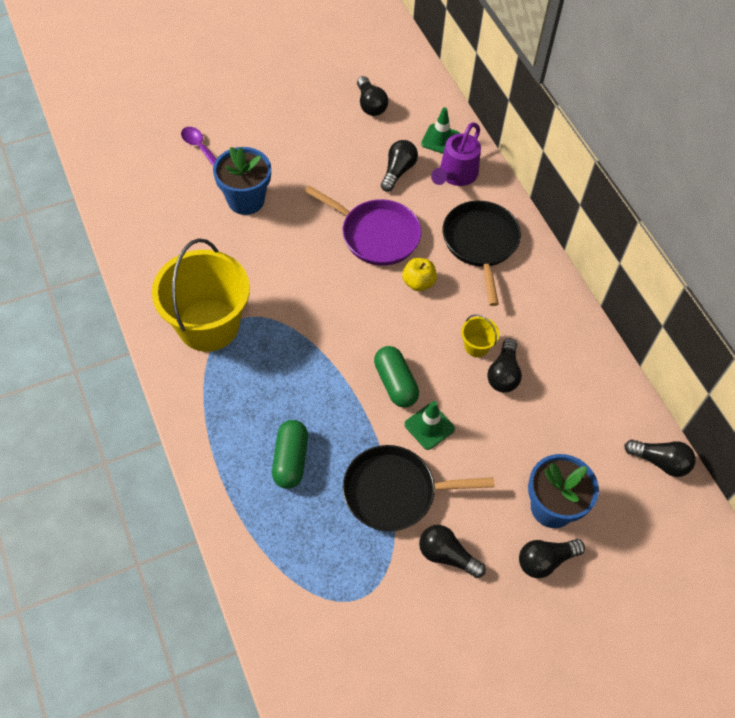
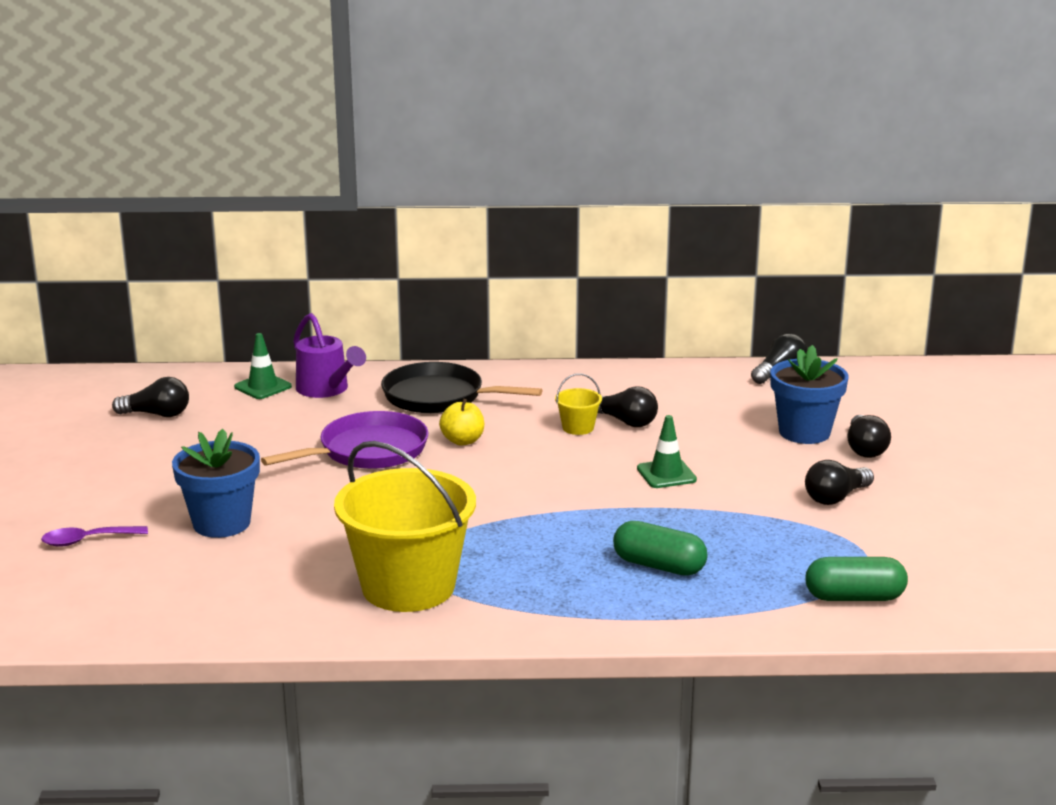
camera: 65 degrees left, 35 degrees down
(394, 492) = (740, 511): black pan -> none
(395, 383) = (594, 481): green capsule -> green capsule (854, 597)
(398, 171) = (284, 419): black light bulb -> none

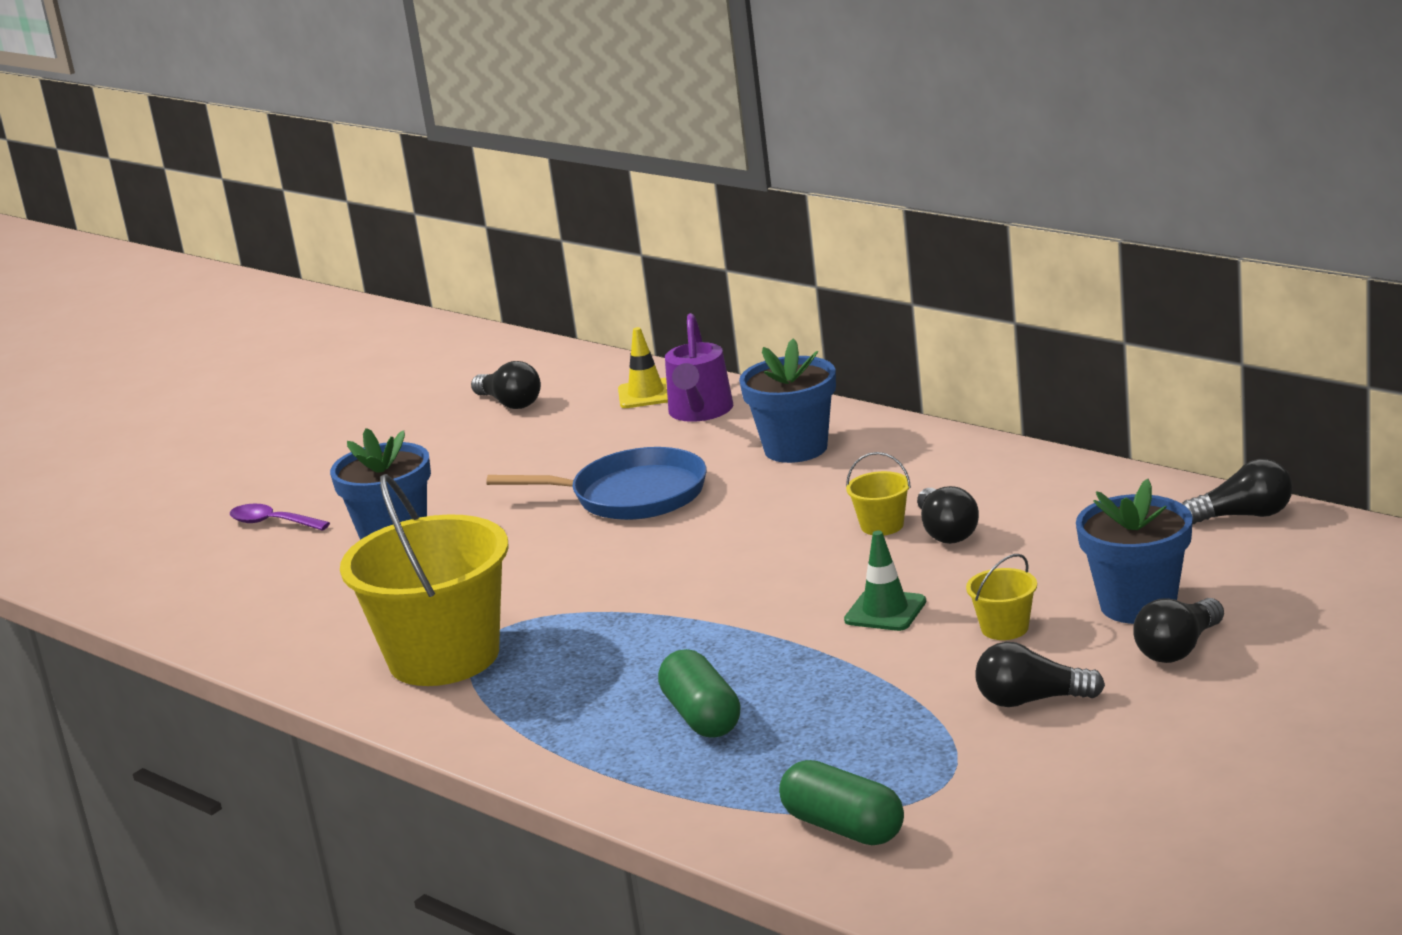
camera: 45 degrees right, 0 degrees up
(263, 387) = (646, 394): green traffic cone -> yellow traffic cone
(368, 451) = (632, 495): purple pan -> blue pan
(438, 397) = (796, 448): black pan -> blue flower pot
(462, 441) = (738, 509): yellow apple -> none
(753, 464) = (1004, 628): none -> yellow bucket

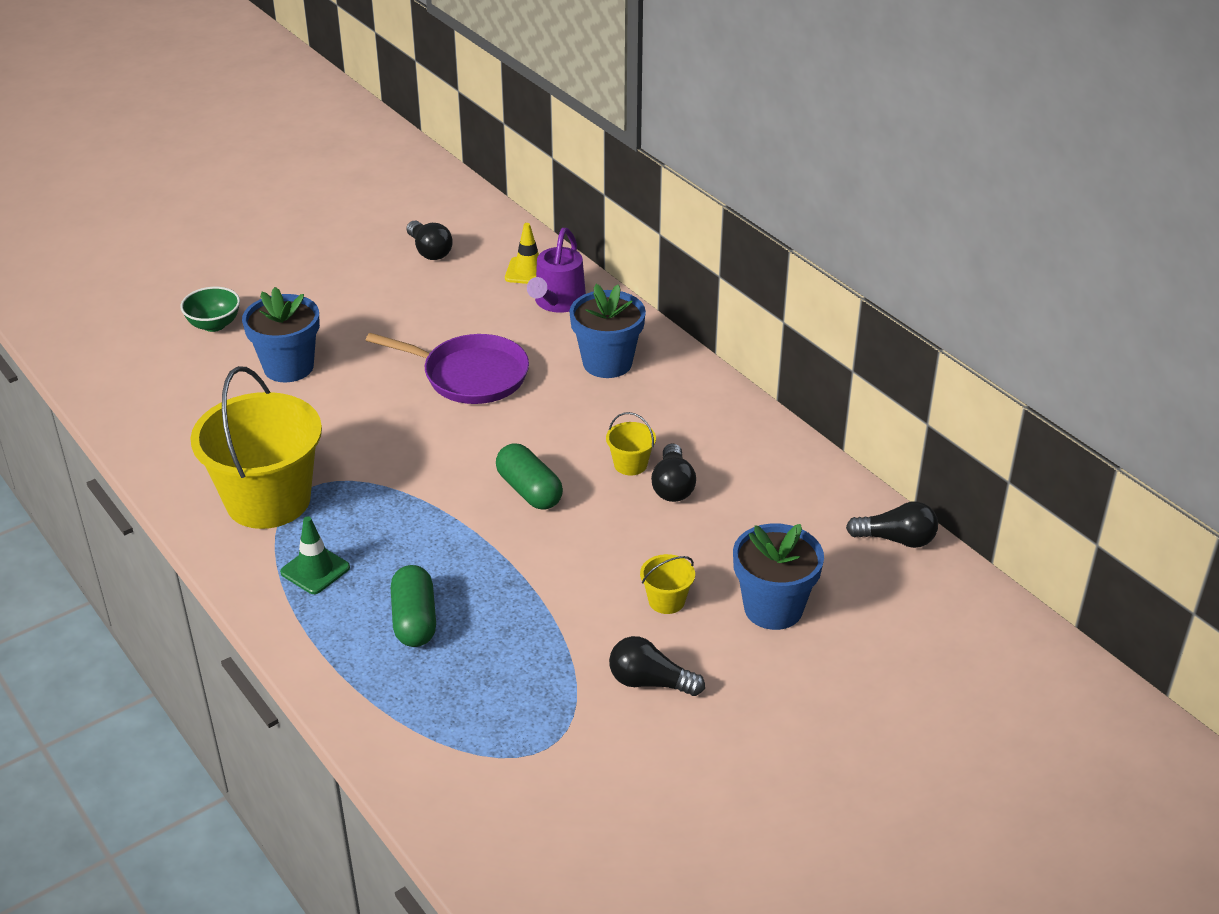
camera: 10 degrees right, 15 degrees up
(273, 523) = (214, 325): purple spoon -> green bowl
(632, 495) = (470, 375): blue pan -> purple pan
(843, 827) = (459, 766): green capsule -> green capsule (529, 490)
(885, 611) = (591, 555): green traffic cone -> green traffic cone (315, 570)
(1178, 649) = (780, 664): black light bulb -> none

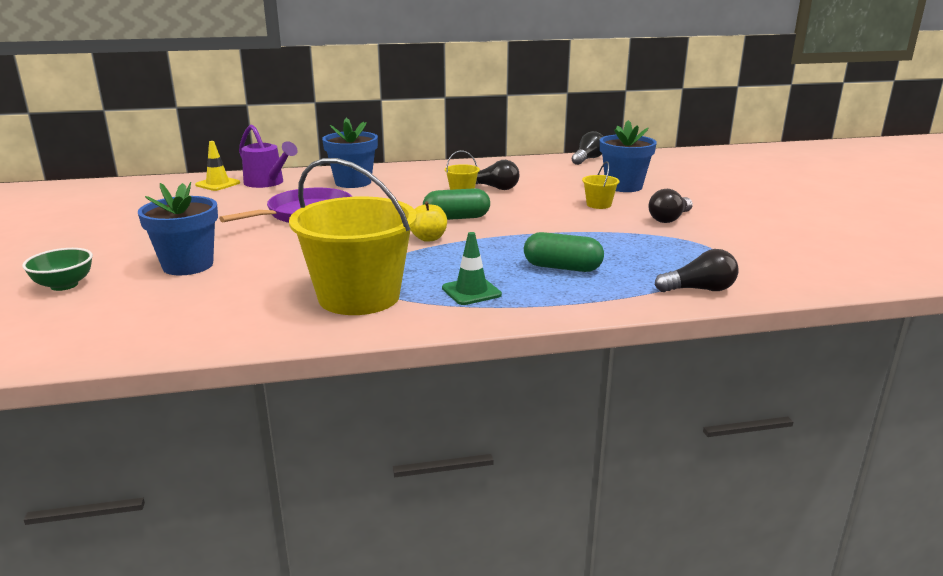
camera: 65 degrees left, 15 degrees down
(429, 251) = (132, 203): black light bulb -> black light bulb (699, 289)
(447, 491) = (428, 238): none -> yellow apple

